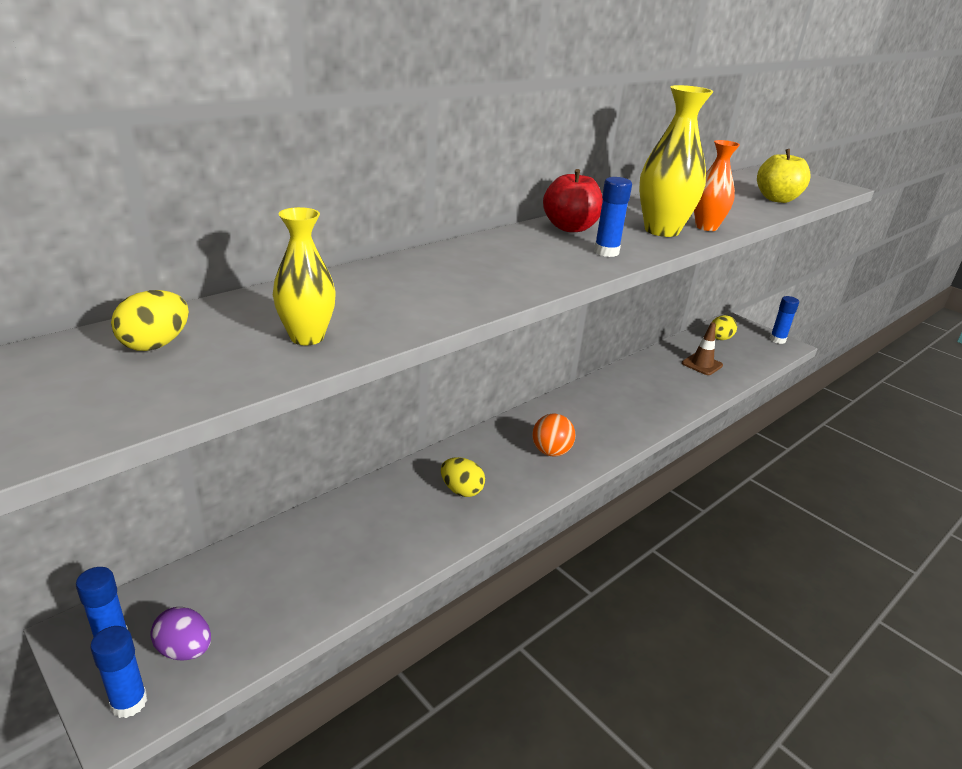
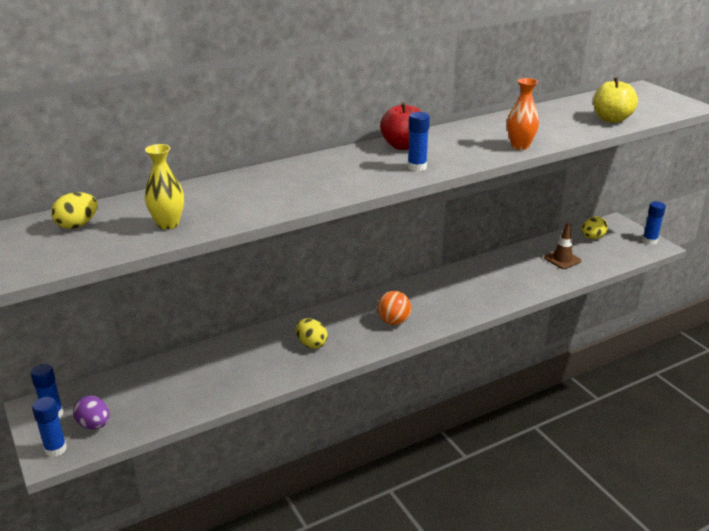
camera: 15 degrees right, 0 degrees up
(661, 230) = (478, 149): yellow vase -> none

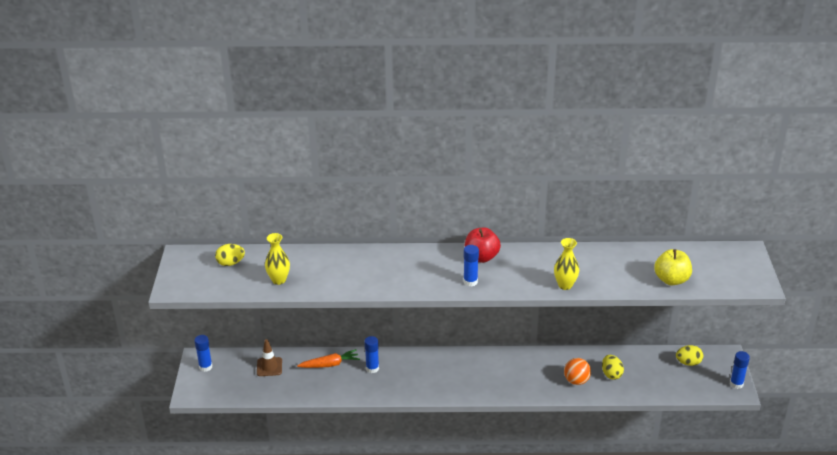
camera: 30 degrees right, 5 degrees up
(55, 449) = (195, 391): blue glue stick -> blue glue stick (372, 368)
(94, 425) = (224, 383): purple egg -> none
(227, 355) = (330, 364): none -> orange carrot
(311, 344) = (389, 377): yellow egg -> yellow egg (611, 374)
(393, 321) = (458, 380): orange ball -> orange ball (576, 381)
(520, 146) = (565, 285): orange vase -> yellow vase
(562, 259) = (639, 374): brown traffic cone -> brown traffic cone (269, 367)

